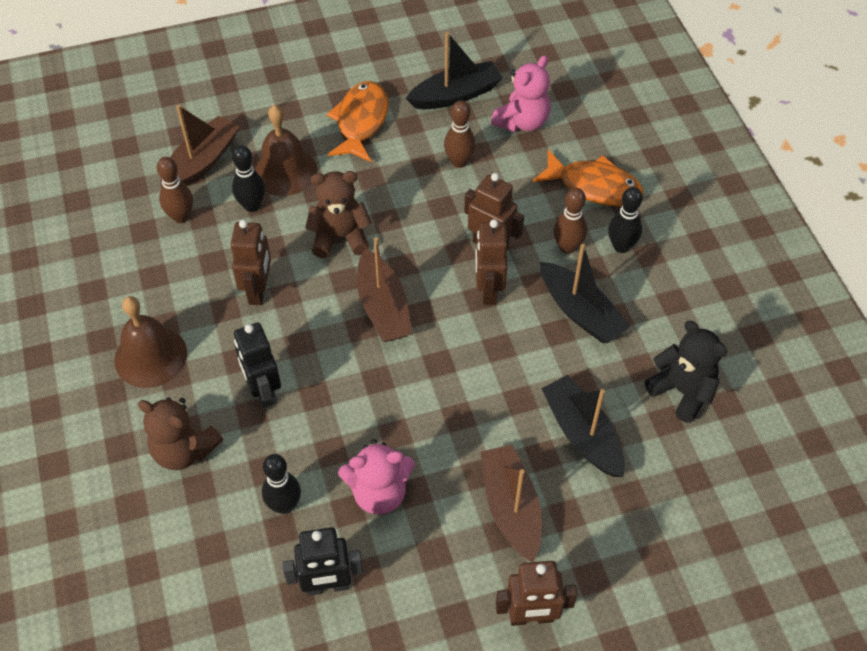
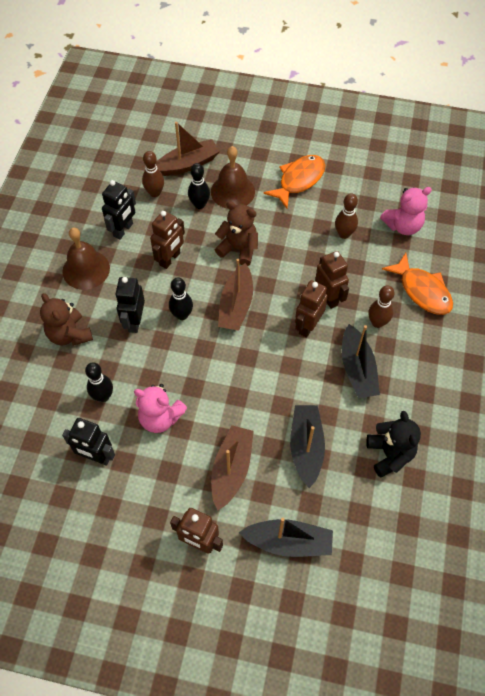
camera: 30 degrees right, 5 degrees up
(169, 282) = (123, 230): none -> black robot
(455, 95) = (371, 189): black boat -> black boat (288, 542)
(621, 246) = (413, 339): black bowling pin -> black bowling pin (182, 315)

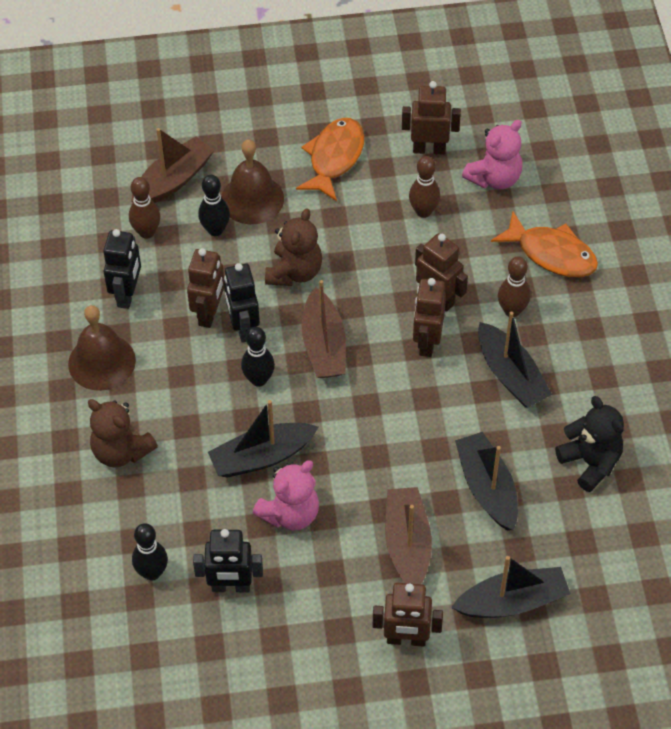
camera: 20 degrees left, 5 degrees down
(103, 396) = (204, 512): black bowling pin -> black bowling pin (152, 572)
(134, 321) = (200, 408): black robot -> black robot (243, 328)
(159, 370) = (262, 457): none -> black boat
(160, 418) = (290, 514): pink teddy bear -> pink teddy bear turned 45 degrees counterclockwise
(239, 249) = (294, 272): brown teddy bear -> brown teddy bear turned 105 degrees clockwise
(365, 193) = (429, 149): none -> brown robot

